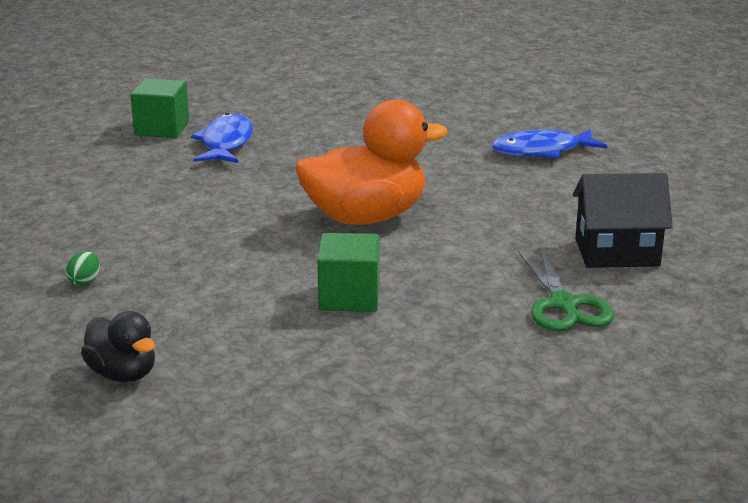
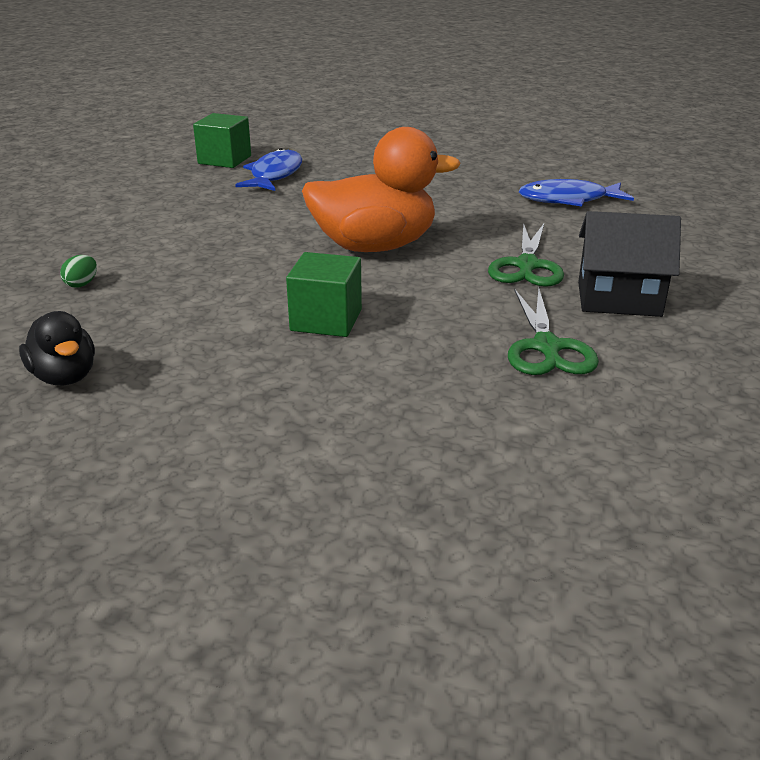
camera: 10 degrees right, 5 degrees up
(521, 226) = (526, 265): none -> green scissors

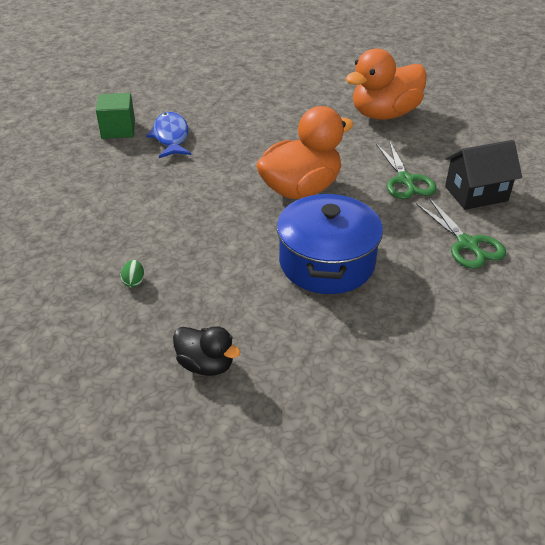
camera: 25 degrees left, 10 degrees up
(326, 320) = (327, 262): green cube -> blue pot
(568, 200) = (384, 114): blue fish -> orange duck

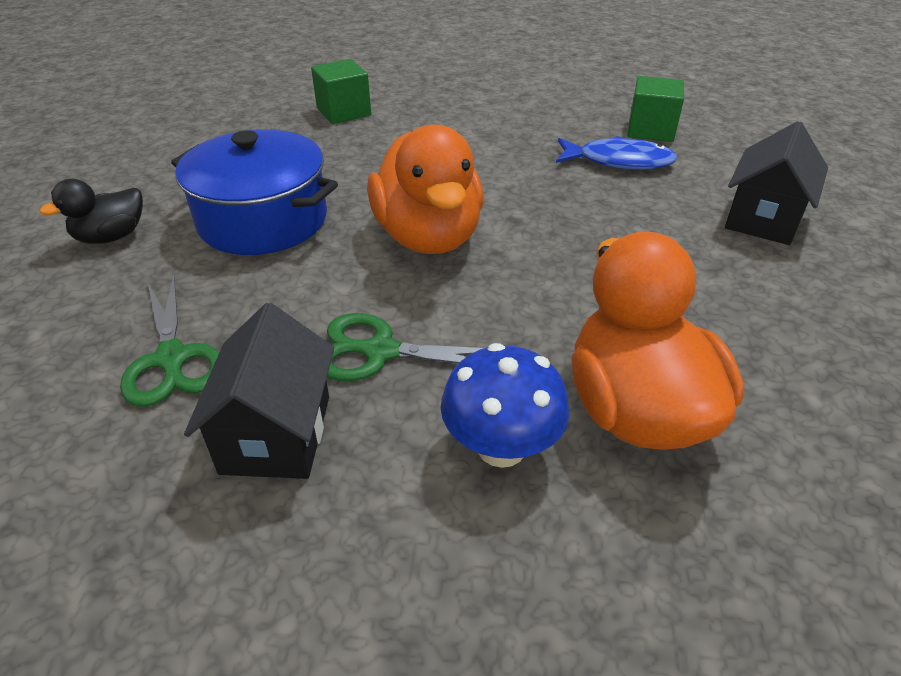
camera: 110 degrees right, 0 degrees up
(134, 281) = (343, 112): green egg -> green cube
(206, 364) = (203, 129): black duck -> black duck (111, 237)
(217, 91) = (763, 218): none -> black house
(430, 139) = (501, 447): none -> blue mushroom
(467, 244) = (172, 358): green scissors -> green scissors turned 105 degrees counterclockwise

